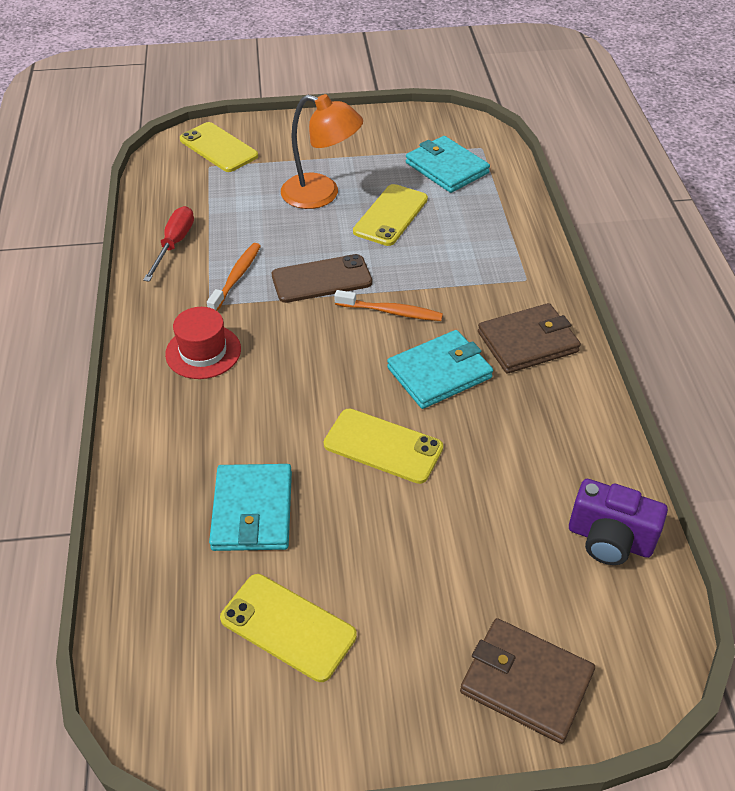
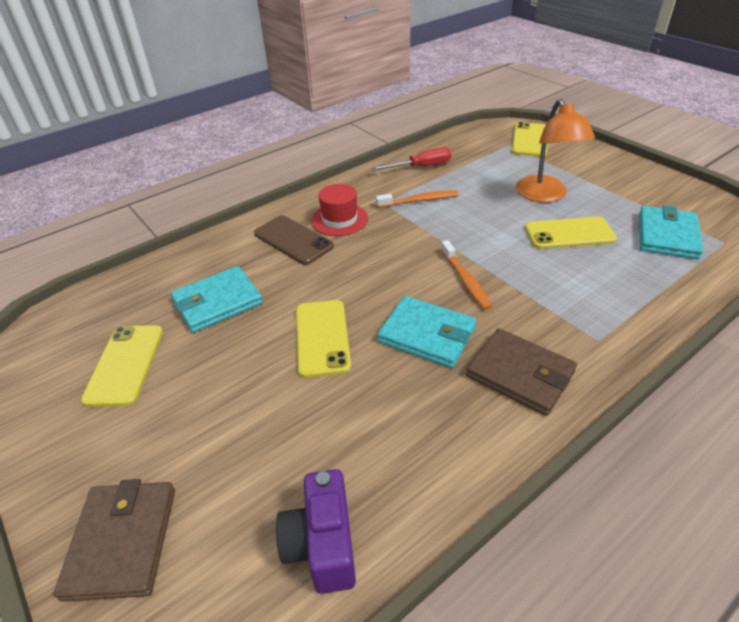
camera: 60 degrees right, 5 degrees down
(321, 279) = (460, 234): brown phone -> brown phone (293, 240)

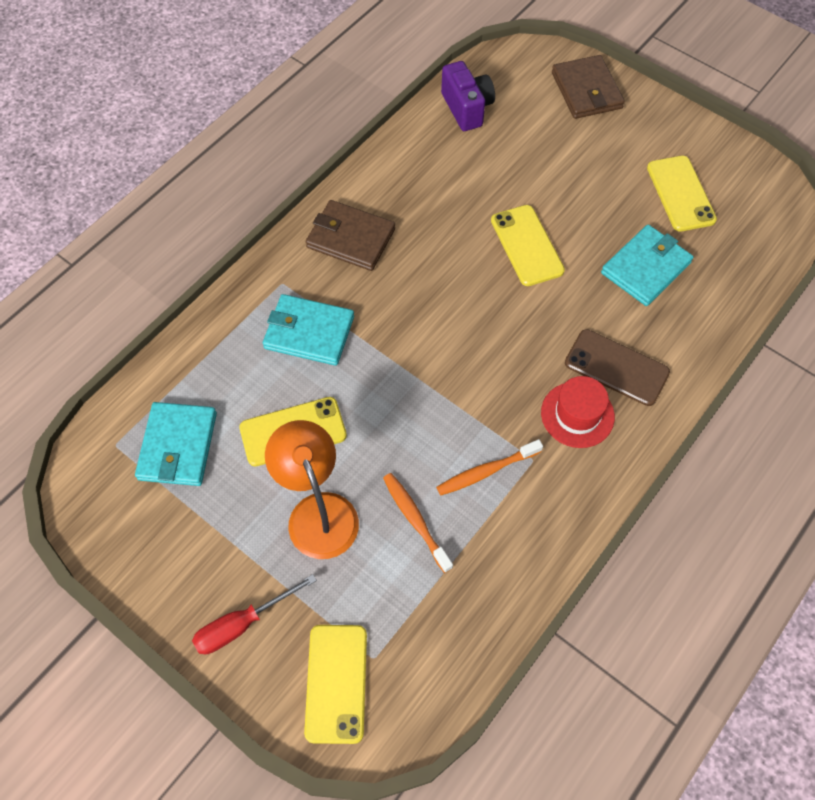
camera: 165 degrees right, 20 degrees up
(421, 167) = (503, 561): red screwdriver -> red screwdriver (242, 624)
(427, 335) = (434, 264): turquoise wallet -> turquoise wallet (309, 332)
(465, 280) = (407, 336): orange toothbrush -> orange toothbrush (415, 520)

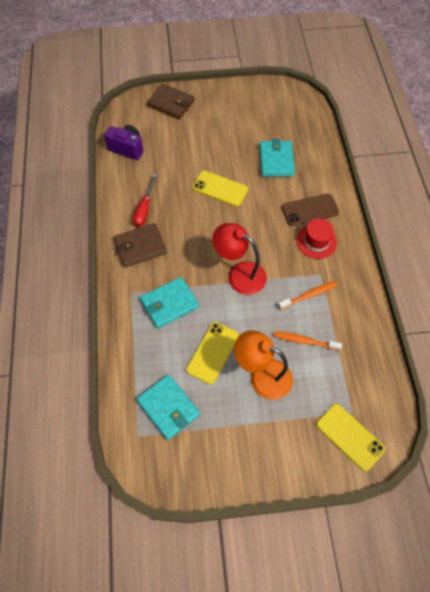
camera: 45 degrees left, 0 degrees up
(242, 624) = (286, 453): red screwdriver -> red screwdriver (144, 209)
(430, 369) = (239, 274): none -> red lamp
(486, 471) = (308, 295): orange toothbrush -> orange toothbrush turned 135 degrees counterclockwise
(680, 193) = (256, 120): yellow phone -> none

